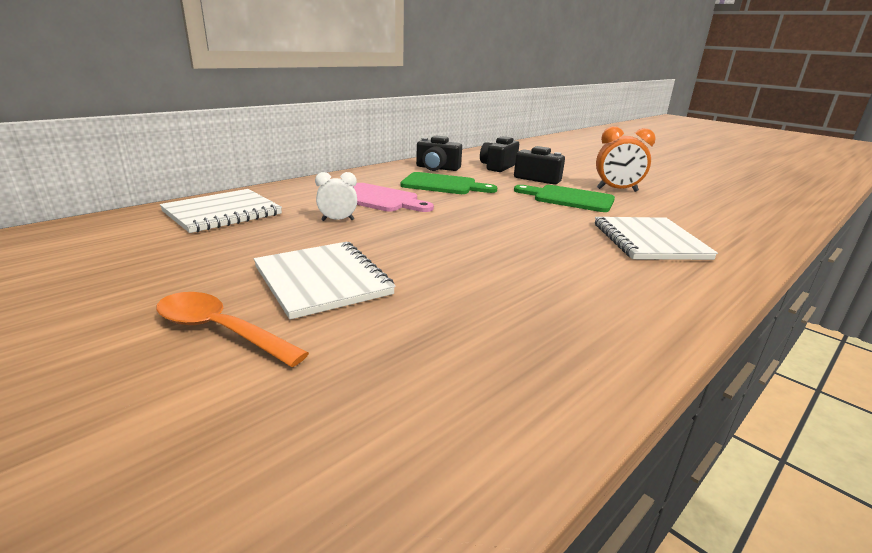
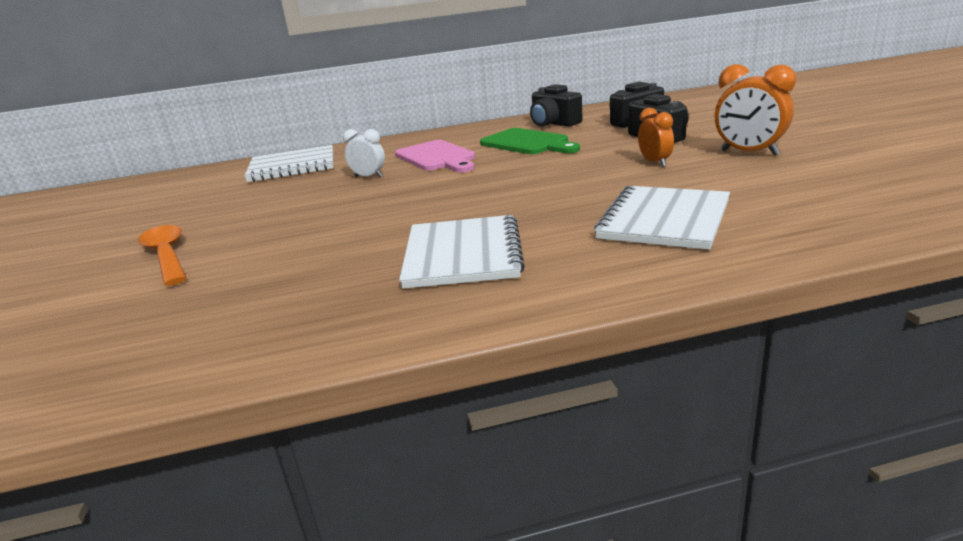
camera: 35 degrees right, 0 degrees up
(322, 281) = (278, 228): white notebook -> white notebook (462, 254)
(569, 198) = (655, 163): green cutting board -> orange clock

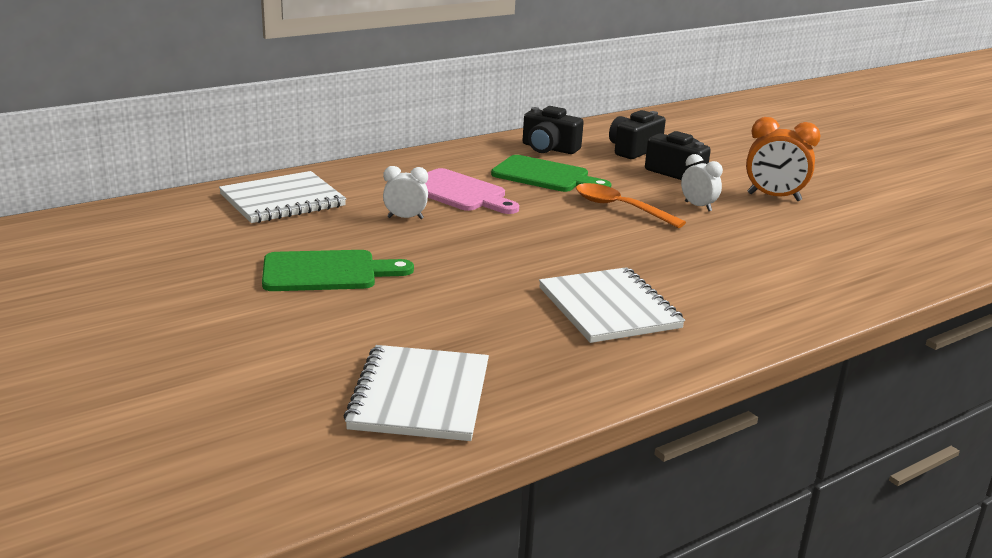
camera: 25 degrees left, 0 degrees up
(167, 255) = (284, 320): orange spoon -> orange spoon (619, 208)
(252, 218) = (327, 272): none -> green cutting board
(655, 163) = (698, 206): orange clock -> white clock
(664, 220) = (754, 270): white notebook -> white notebook (420, 396)

